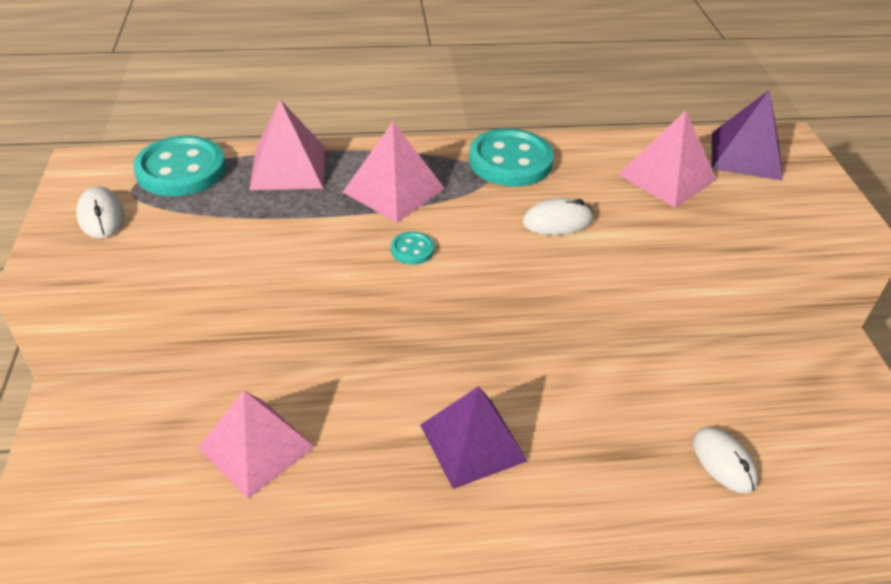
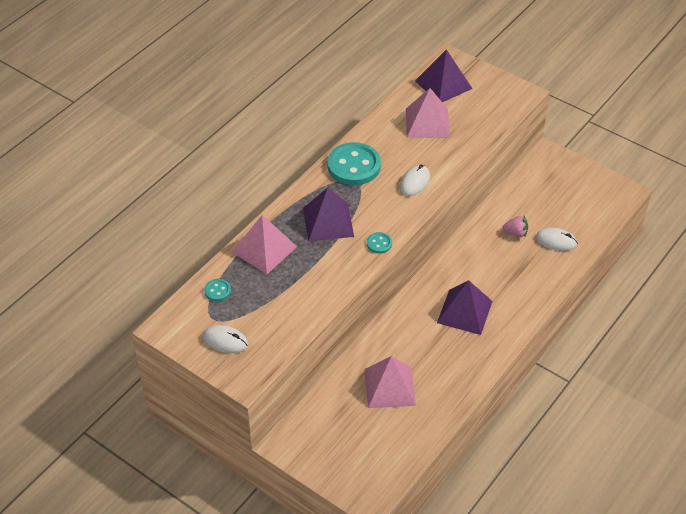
camera: 45 degrees left, 5 degrees up
(181, 169) = (217, 291): turquoise button -> turquoise button, size x0.45
(393, 190) = (328, 222): pink pyramid -> purple pyramid
(673, 406) = (515, 233): none -> pink strawberry

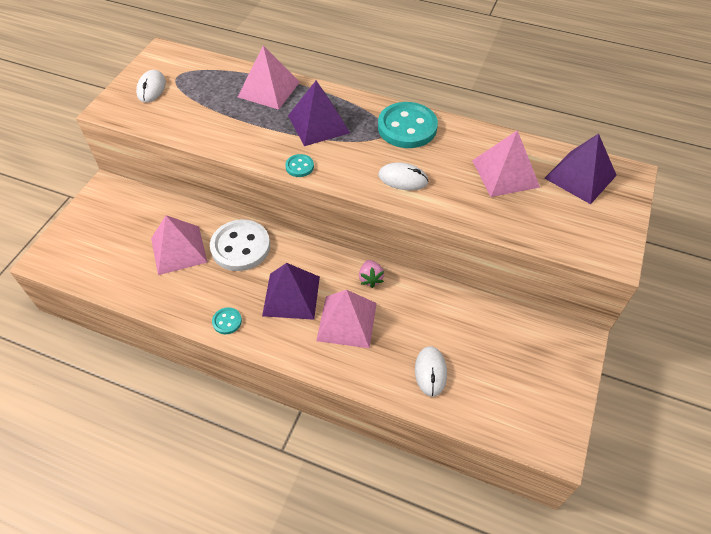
camera: 75 degrees right, 5 degrees up
(217, 291) = (210, 72): turquoise button -> turquoise button (227, 321)
(400, 339) = (240, 247): none -> white button
(499, 280) = (346, 321): none -> pink pyramid
(515, 233) = (427, 326): pink strawberry -> pink strawberry (370, 279)

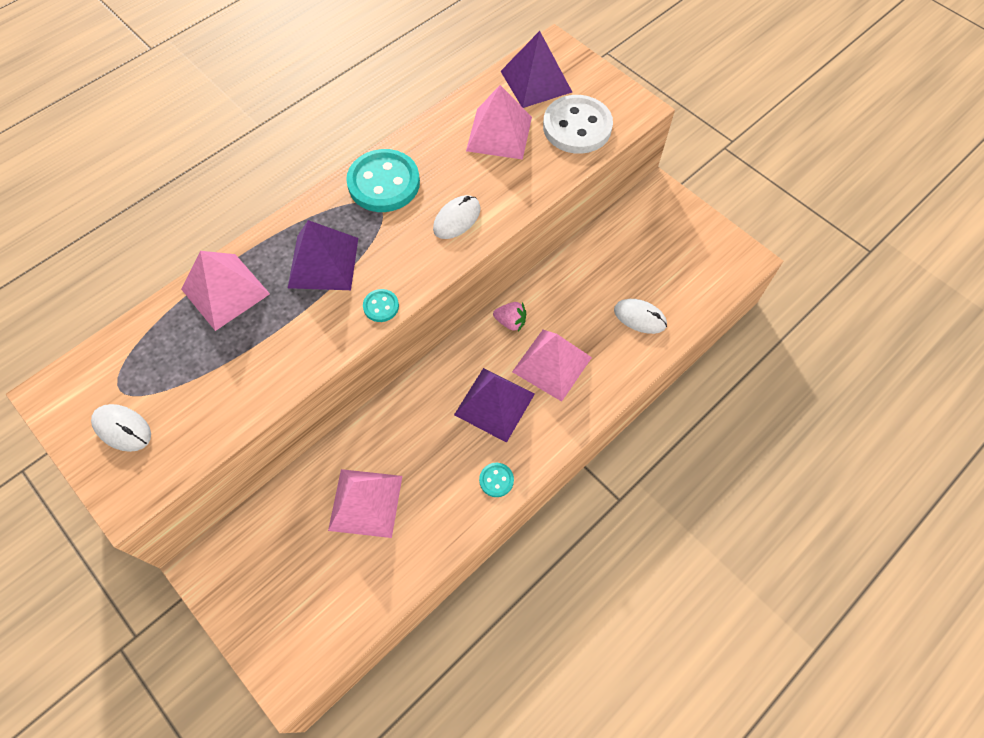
camera: 65 degrees left, 10 degrees up
(240, 247) = (399, 432): white button -> white button (577, 127)

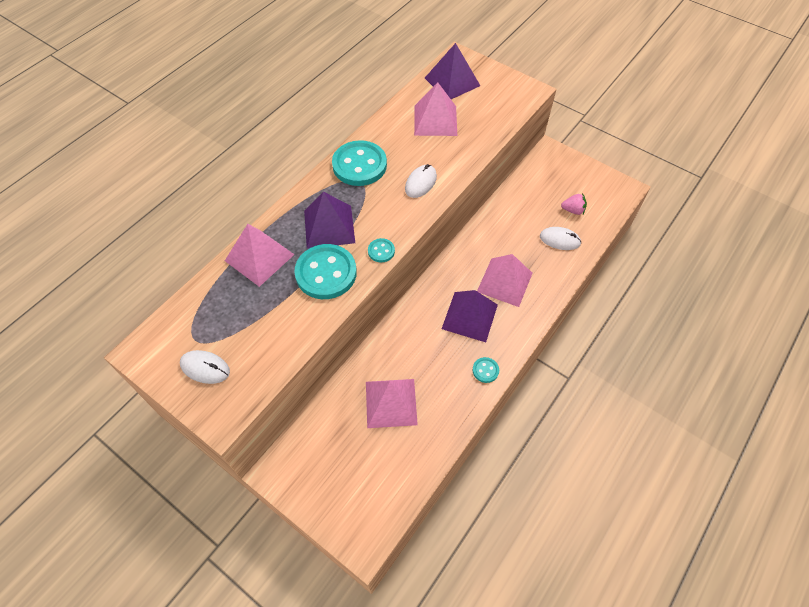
camera: 10 degrees left, 5 degrees down
(303, 326) = (326, 273): none -> turquoise button
(510, 322) = (466, 256): pink strawberry -> pink strawberry (573, 210)
(577, 127) = (490, 109): white button -> none

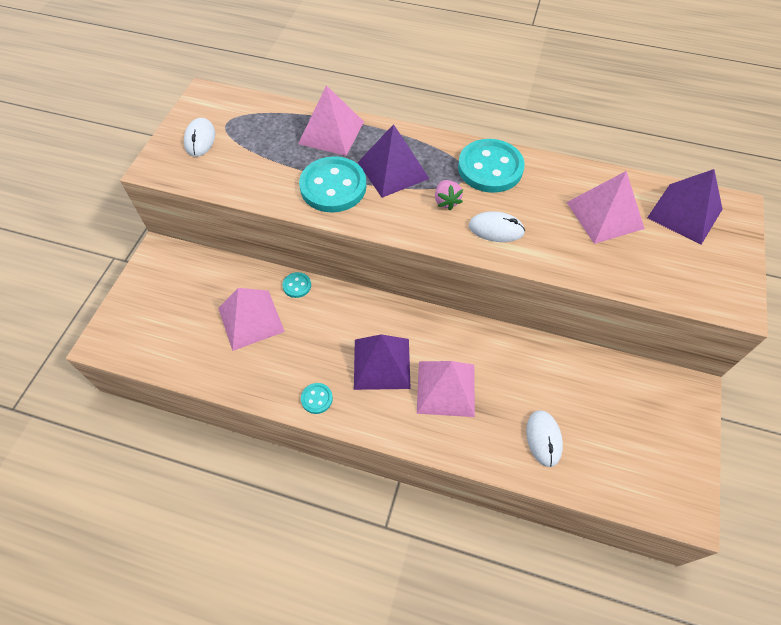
camera: 70 degrees right, 0 degrees up
(381, 251) = (381, 222): turquoise button -> turquoise button (297, 286)
(573, 210) = (604, 445): pink strawberry -> pink strawberry (446, 201)

